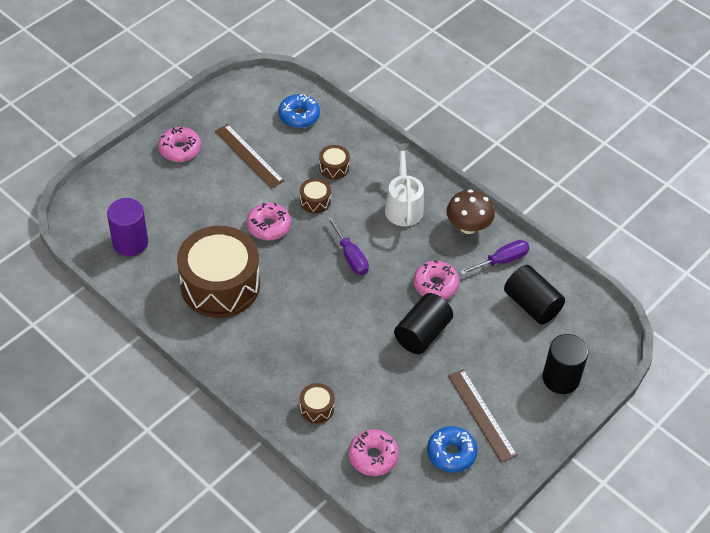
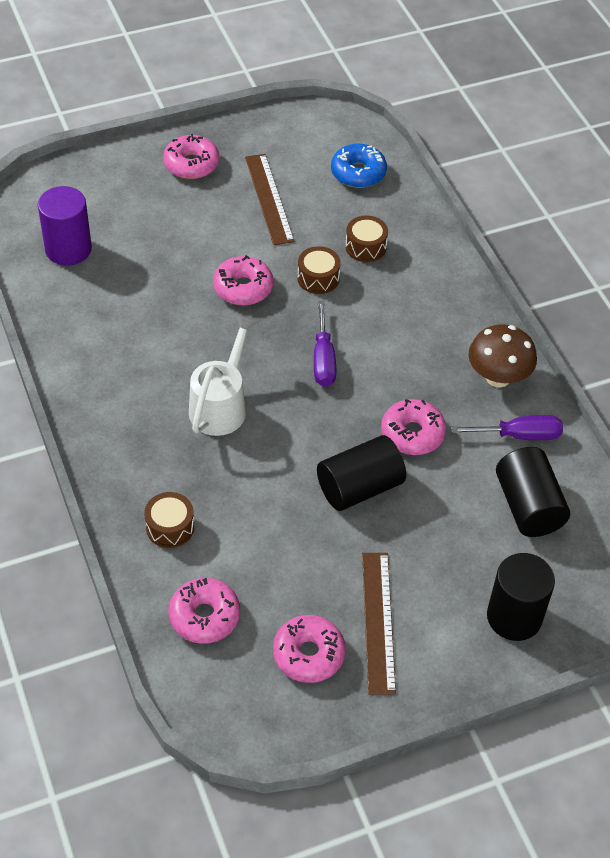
camera: 25 degrees right, 0 degrees up
(220, 285) = (143, 335): brown drum -> none
(403, 205) = (428, 321): white watering can -> white watering can (221, 405)
(451, 453) = (308, 654): blue donut -> pink donut

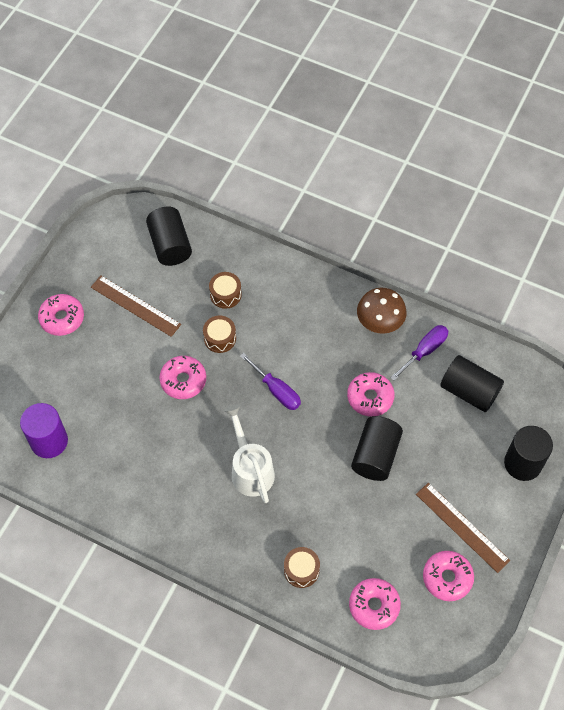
camera: 40 degrees left, 10 degrees up
(358, 173) = (170, 245): blue donut -> black cylinder

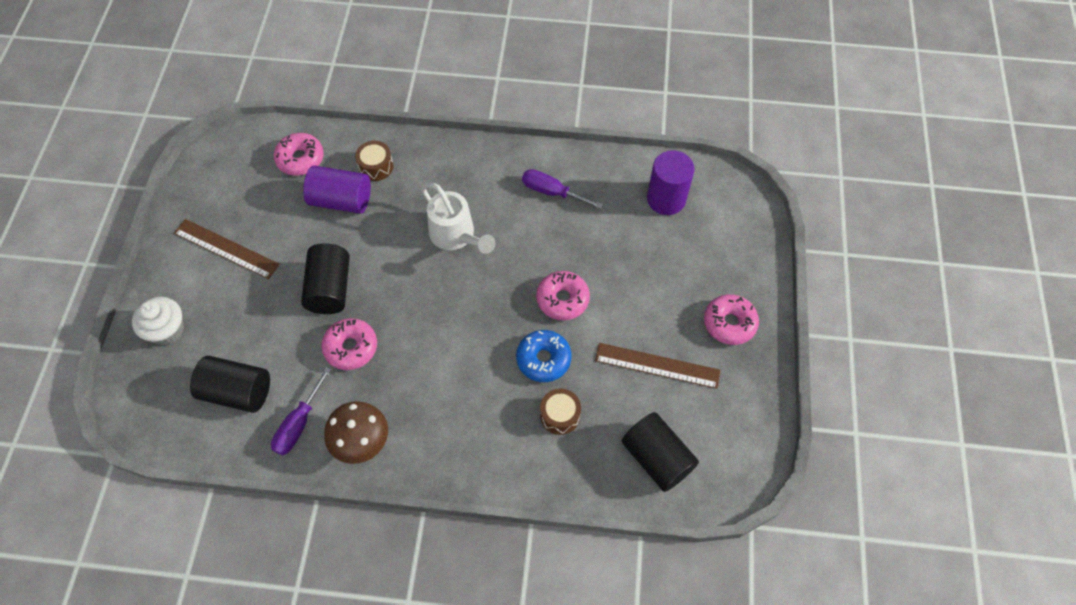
camera: 160 degrees right, 0 degrees up
(220, 338) = (543, 359): brown drum -> blue donut
(276, 390) = (457, 321): purple screwdriver -> purple screwdriver (552, 192)
(344, 542) = (341, 200): none -> purple cylinder
(447, 578) = (235, 201): pink donut -> none
(522, 463) = (167, 330): black cylinder -> white cupcake

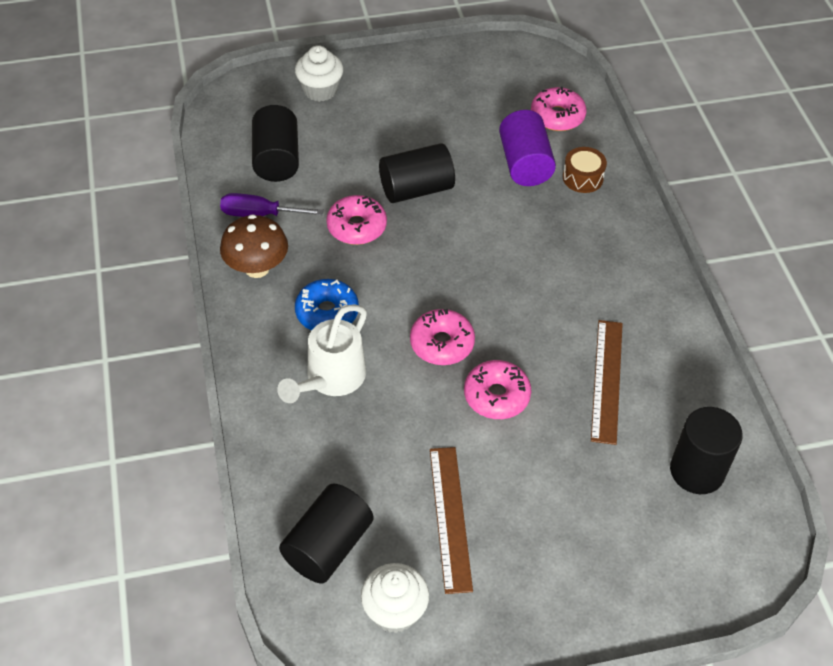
camera: 70 degrees right, 10 degrees down
(226, 249) = (424, 99): brown ruler -> brown ruler (606, 380)
(456, 236) = (531, 273): white watering can -> white watering can (330, 379)
(543, 359) = (411, 398): blue donut -> blue donut (327, 313)
(552, 192) = (639, 346): purple screwdriver -> none
(560, 415) = (347, 432): brown drum -> none
(666, 199) = (697, 471): purple cylinder -> black cylinder
(722, 426) = (394, 611): none -> white cupcake
(729, 323) = (545, 588): pink donut -> pink donut (442, 343)

